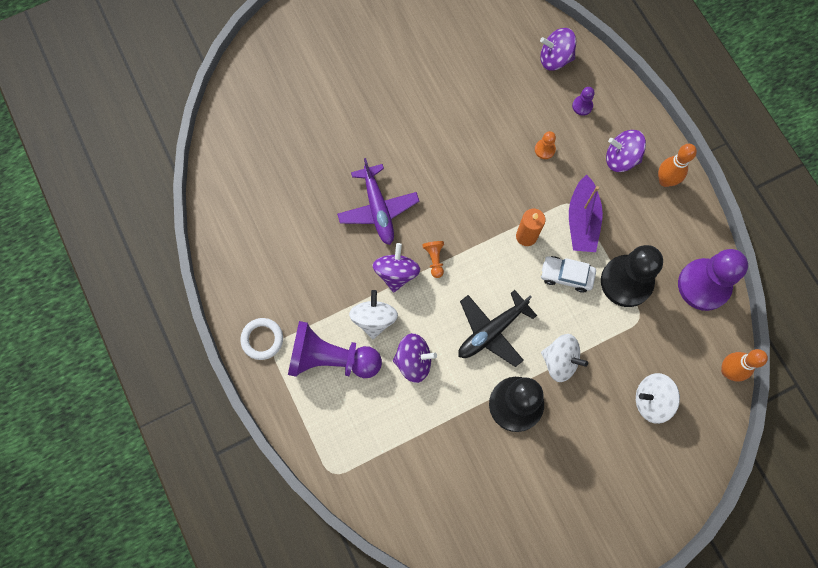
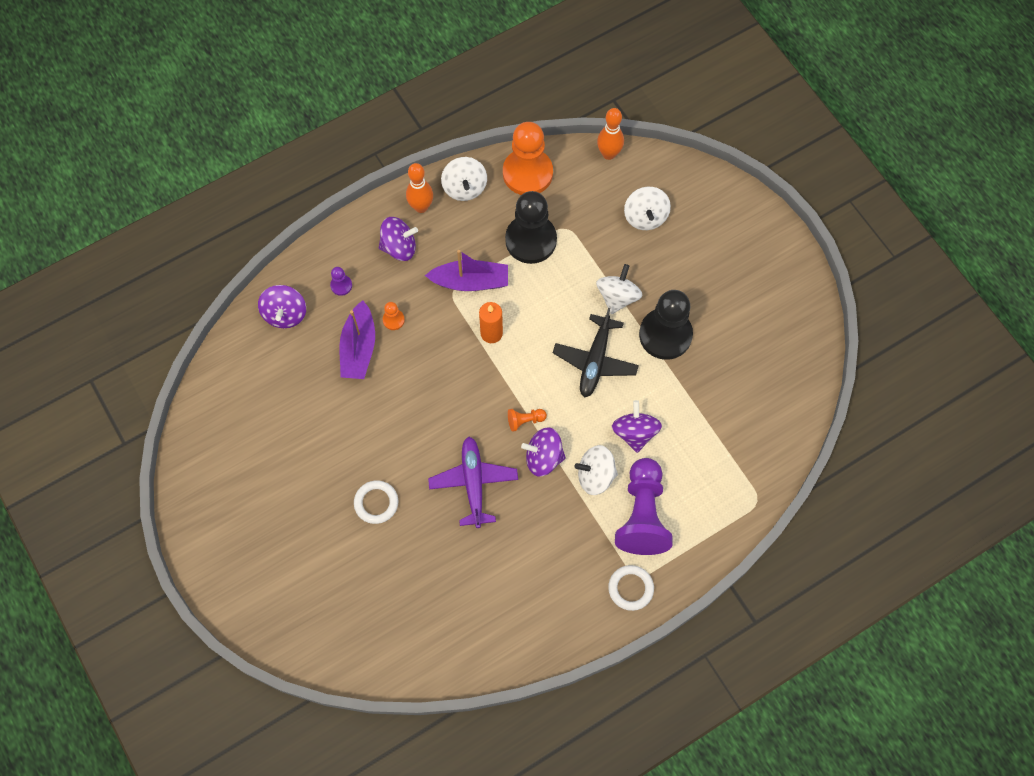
camera: 95 degrees left, 5 degrees down
(368, 126) = (376, 503): none -> white ring
(378, 209) = (473, 483): purple plane -> purple plane turned 75 degrees counterclockwise
(491, 331) = (595, 361): black plane -> black plane turned 60 degrees clockwise
(518, 118) = (359, 348): none -> purple boat
(566, 276) = (530, 294): white car -> none
(621, 158) = (399, 247): purple spinning top -> purple spinning top turned 105 degrees counterclockwise
(687, 222) = (464, 187): none -> white spinning top
(703, 285) = (527, 173): purple pawn -> orange pawn

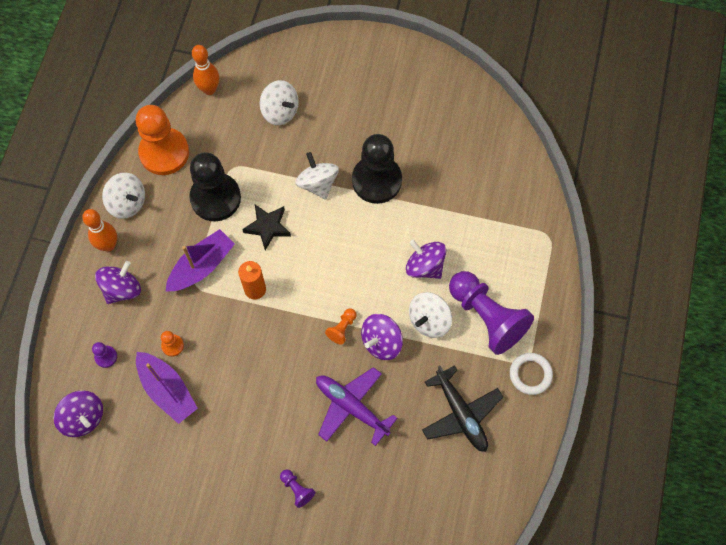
camera: 45 degrees left, 0 degrees up
(376, 503) = (297, 489): white ring -> purple pawn
(547, 296) = (268, 227): none -> black star
(595, 361) = (347, 242): black plane -> black plane (461, 414)

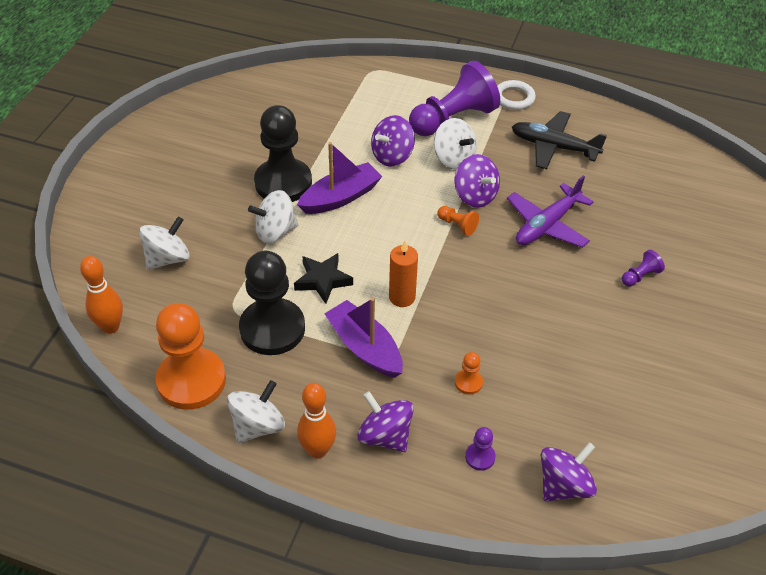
camera: 85 degrees left, 20 degrees down
(167, 390) = (526, 390): purple boat -> purple boat (340, 197)
(461, 414) = (553, 147): black plane -> black plane turned 135 degrees counterclockwise

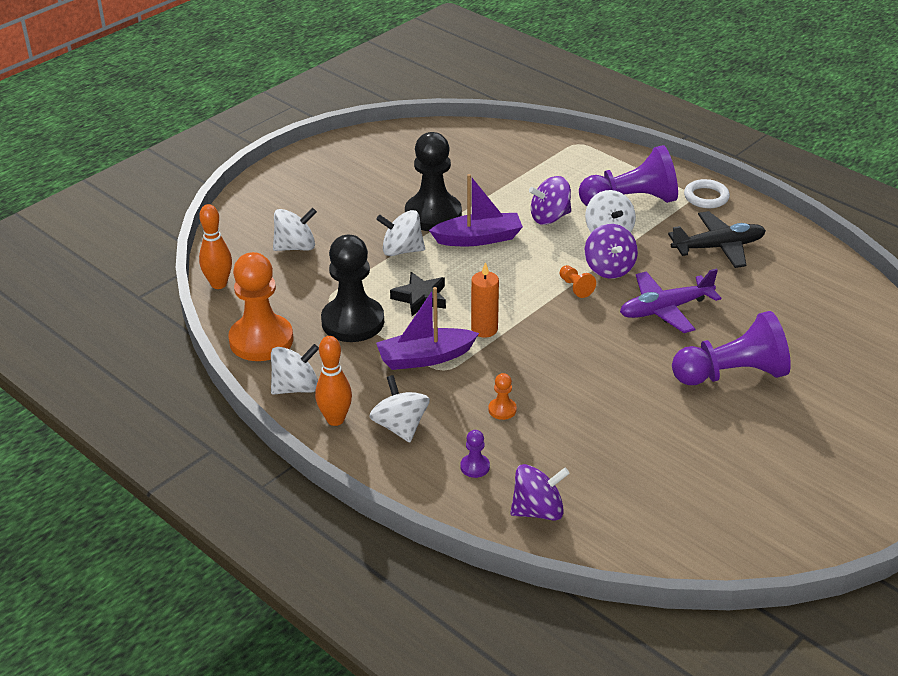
camera: 25 degrees right, 10 degrees down
(364, 347) = (425, 357): purple boat -> purple boat turned 90 degrees counterclockwise
(385, 436) = (400, 426): purple spinning top -> white spinning top
(553, 147) = (718, 247): black plane -> black plane turned 120 degrees clockwise
(640, 276) = (732, 374): purple pawn -> purple pawn, size x2.41

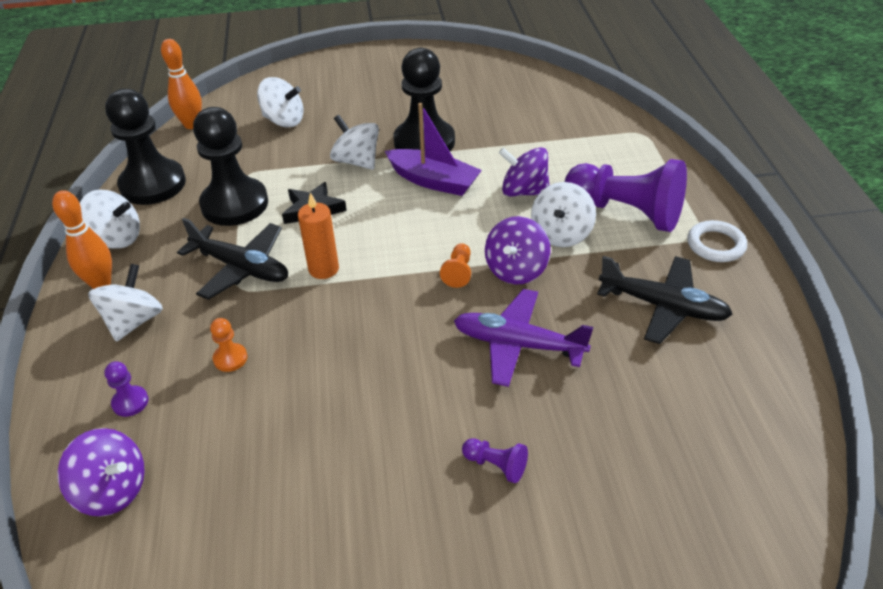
camera: 40 degrees right, 5 degrees up
(261, 340) = (153, 184): orange pawn -> black pawn
(425, 357) = (241, 268): purple boat -> black plane
(732, 374) = (496, 465): purple pawn -> purple pawn, size x0.42

